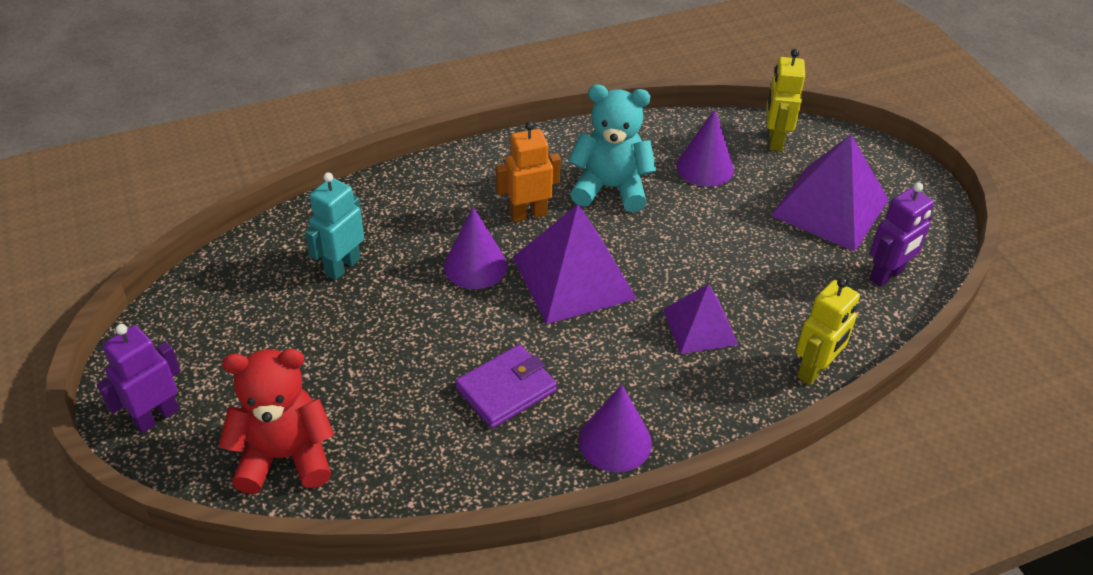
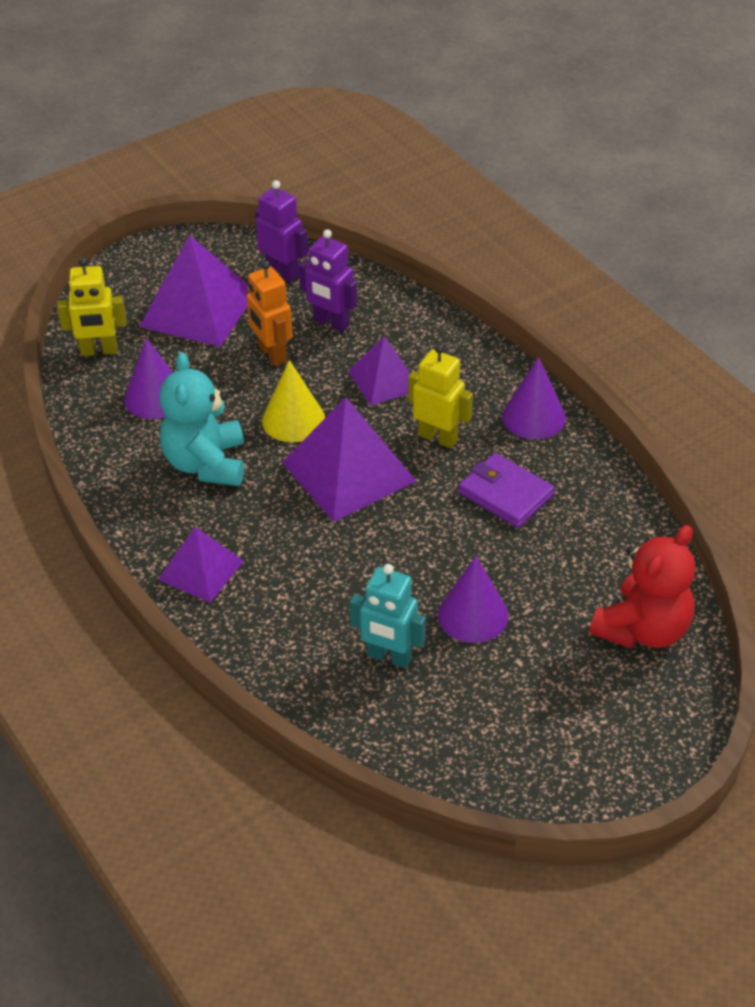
camera: 100 degrees left, 0 degrees up
(156, 416) = (643, 747): purple robot -> purple robot (331, 323)
(285, 456) = (643, 629): red teddy bear -> red teddy bear turned 120 degrees counterclockwise
(475, 265) = (354, 548): purple cone -> purple cone (473, 615)
(486, 171) = (201, 570): none -> purple pyramid
(528, 214) = (264, 521): orange robot -> orange robot (272, 354)
(654, 251) = (293, 420): none -> yellow cone
(814, 370) = (411, 309): yellow robot -> yellow robot (438, 437)

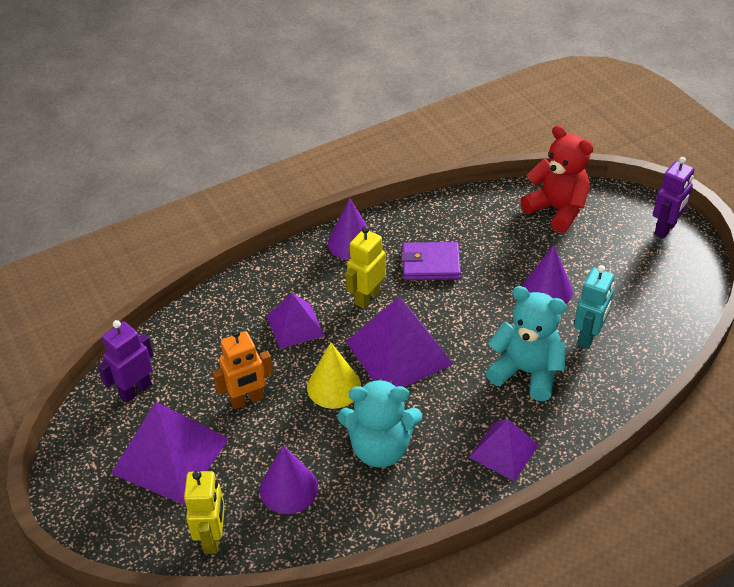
camera: 85 degrees left, 0 degrees up
(324, 591) = (526, 372): none -> turquoise teddy bear
(331, 323) = (215, 358): purple robot -> purple robot (665, 229)
(506, 494) = (430, 264): purple wallet -> purple wallet turned 45 degrees clockwise

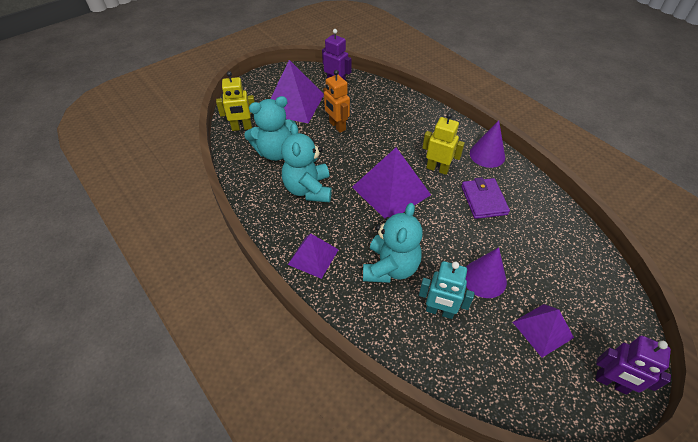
camera: 80 degrees right, 5 degrees up
(288, 488) = (275, 152): purple cone -> turquoise teddy bear
(295, 326) = (401, 138): purple pyramid -> purple pyramid (542, 329)
(334, 386) = (354, 162): yellow cone -> none
(557, 210) = (589, 283): red teddy bear -> none

